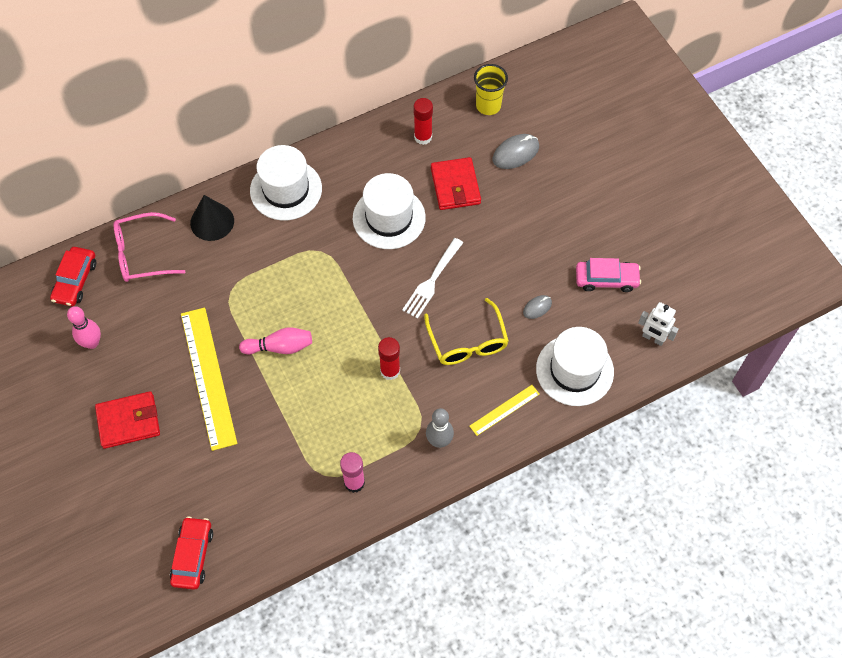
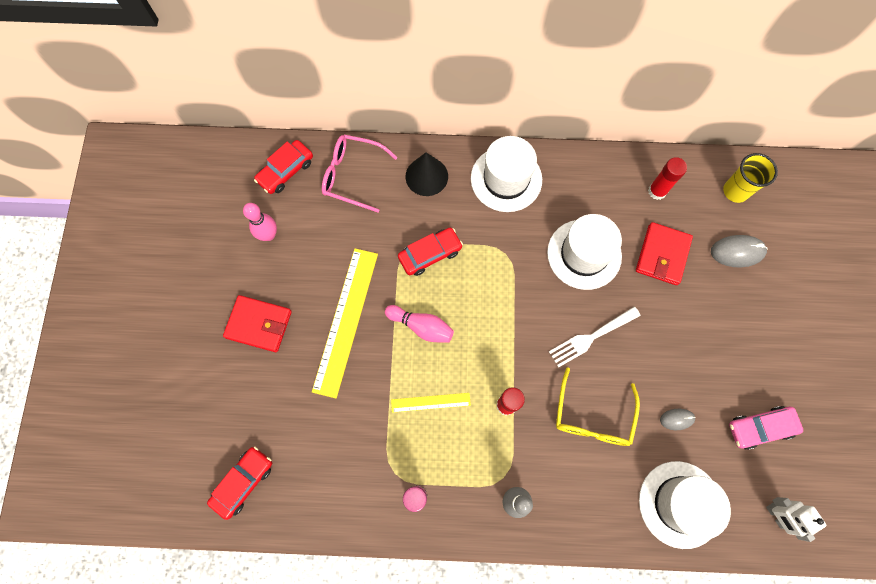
camera: 30 degrees right, 10 degrees up
(253, 284) = (430, 254): none -> red car
(504, 410) = (591, 505): yellow ruler -> yellow ruler (430, 402)
(606, 279) = (760, 428): pink car -> pink car turned 135 degrees clockwise

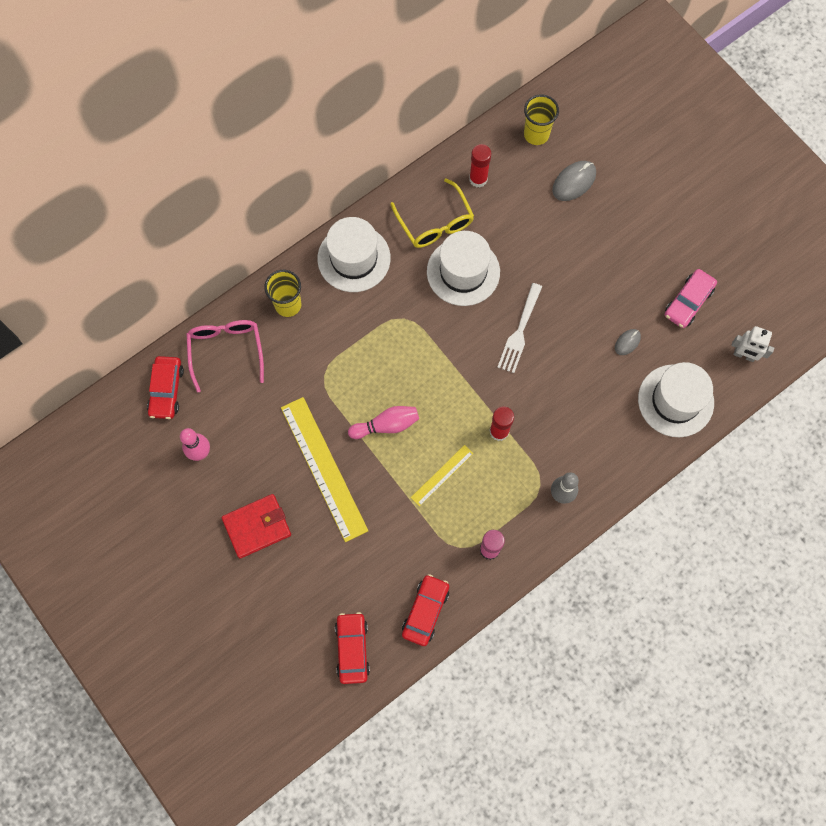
camera: 40 degrees left, 0 degrees up
(352, 175) = (226, 351): pink glasses -> pink glasses turned 105 degrees clockwise
(426, 176) = (288, 305): black cone -> yellow cup
(430, 254) = (345, 365): red car -> red car (425, 611)
(592, 416) = (567, 389): yellow glasses -> yellow glasses (435, 222)
(662, 255) = (521, 227): red wallet -> none

